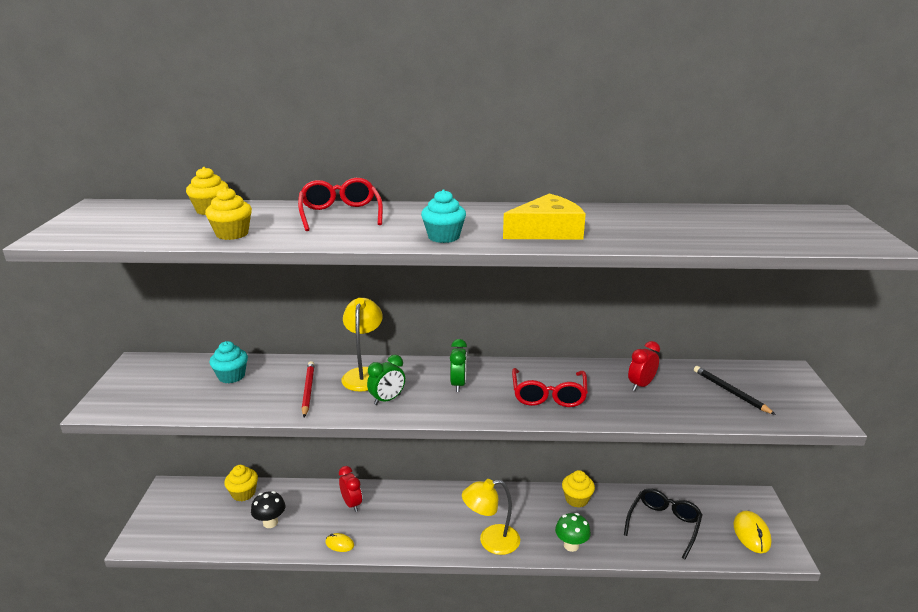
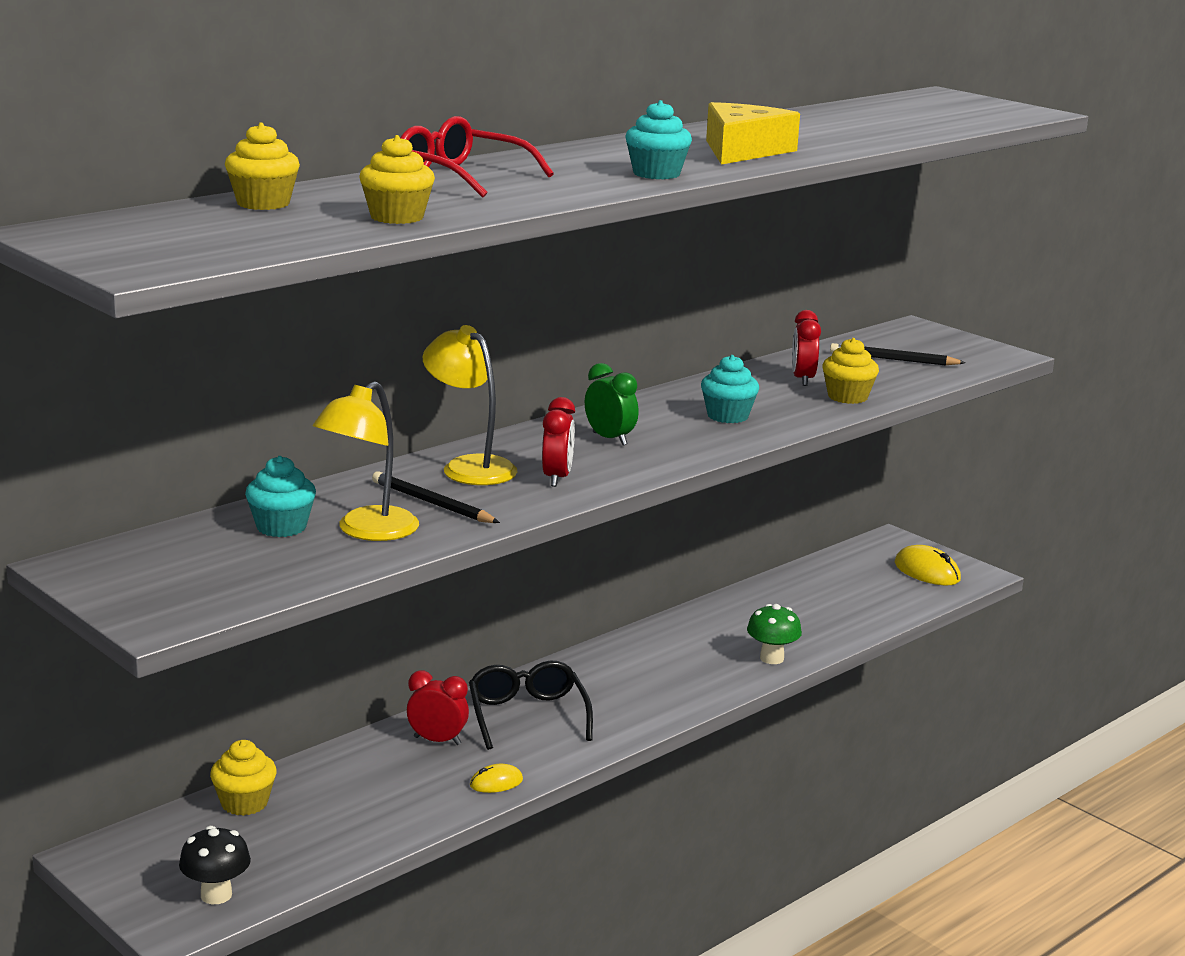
camera: 45 degrees left, 5 degrees down
(270, 522) = (353, 810): black mushroom -> black mushroom (216, 895)
(308, 390) = (432, 503): red pencil -> black pencil
(387, 400) = (557, 478): green clock -> red clock
(491, 541) = (679, 694): yellow lamp -> yellow lamp (367, 531)
(548, 394) = (727, 416): red glasses -> turquoise cupcake
(576, 499) = (712, 616): yellow cupcake -> yellow cupcake (847, 397)
(663, 525) = (837, 600): black glasses -> black glasses (527, 716)

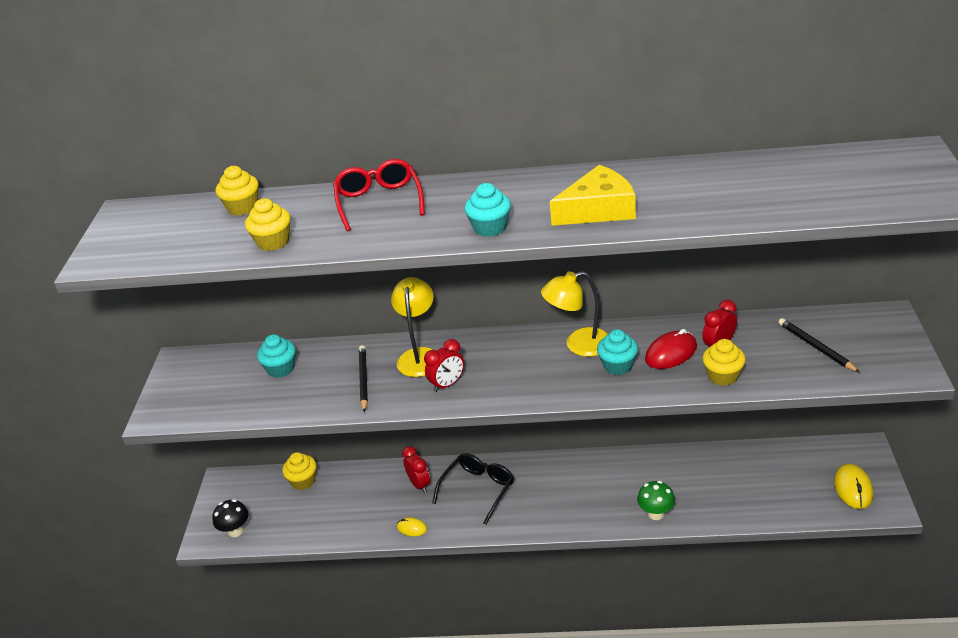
camera: 50 degrees right, 15 degrees up
(367, 531) = (308, 389): yellow lamp -> yellow lamp (579, 345)
(610, 439) = (521, 360): green clock -> none
(765, 395) = (671, 353): none -> red mouse

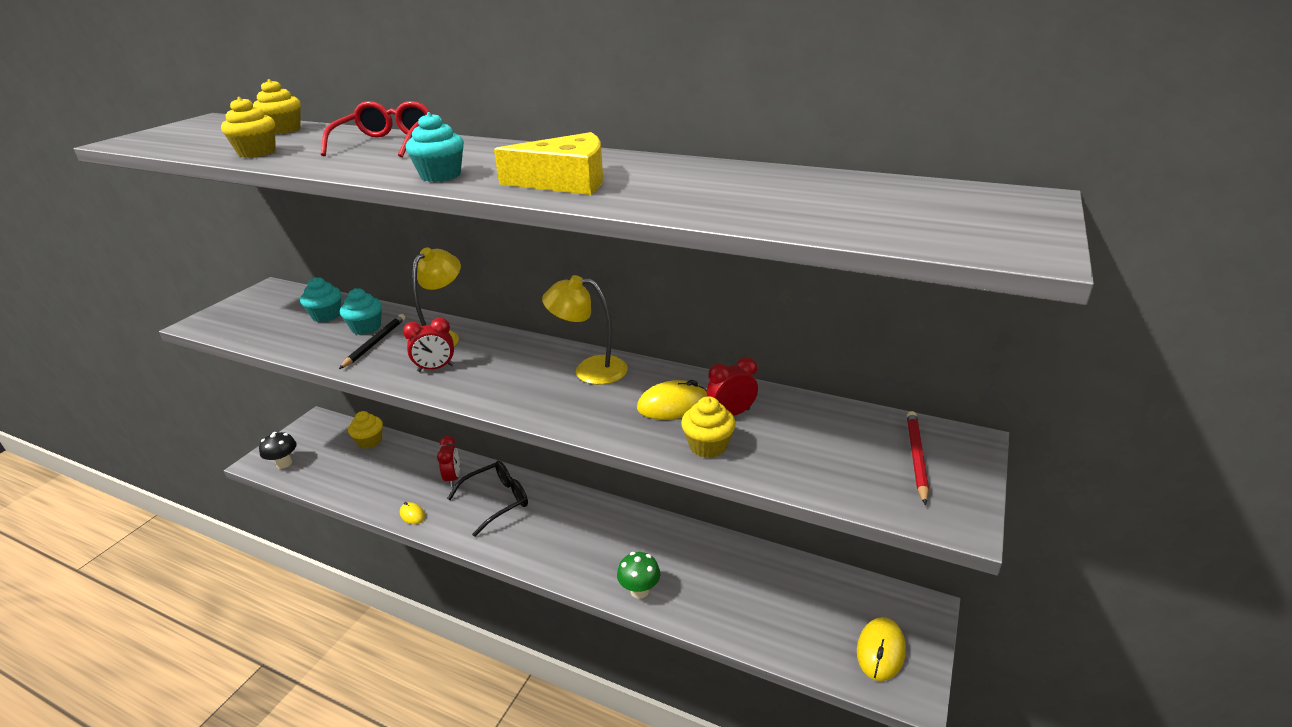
camera: 20 degrees right, 5 degrees down
(617, 365) = (607, 400): turquoise cupcake -> turquoise cupcake (366, 328)
(671, 353) = (673, 405): red mouse -> yellow mouse
(816, 347) = (845, 449): black pencil -> none
(864, 337) = (916, 457): none -> red pencil

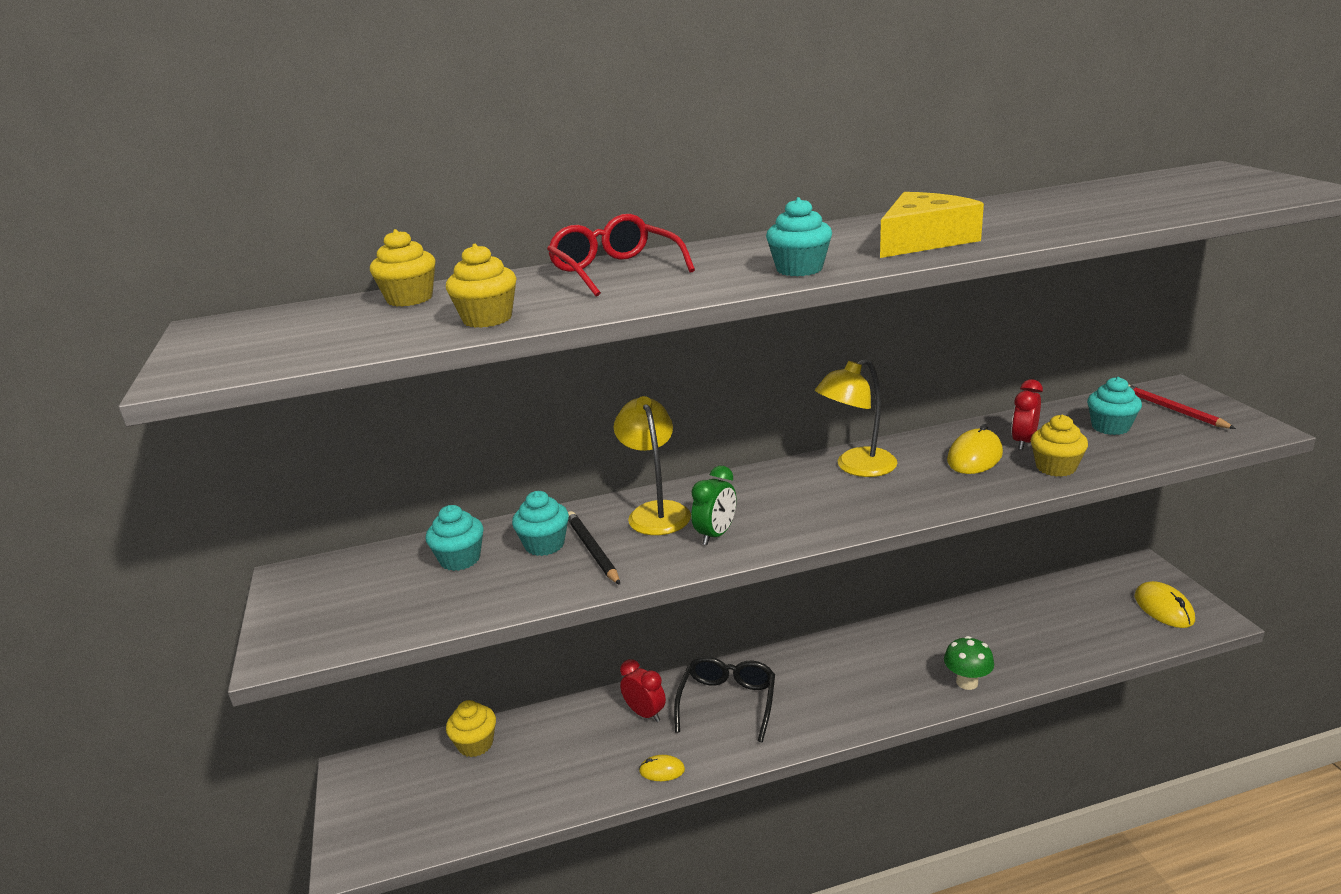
camera: 40 degrees left, 5 degrees down
(284, 463) = (395, 835): black mushroom -> none
(435, 368) = (716, 535): red clock -> green clock
(825, 440) = (1110, 427): none -> turquoise cupcake

